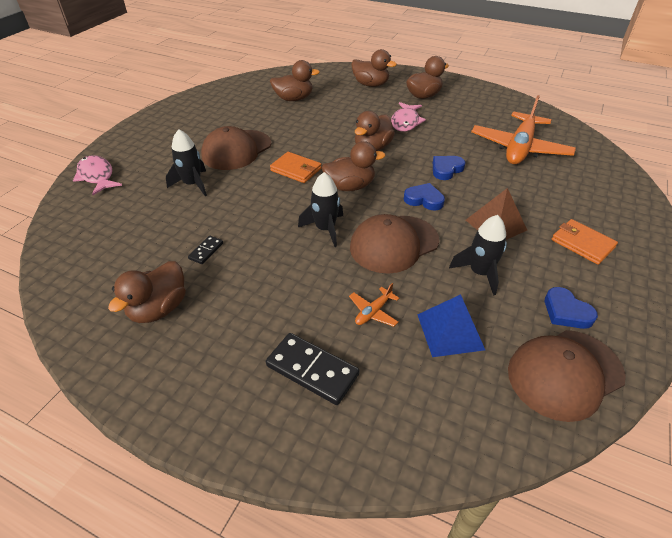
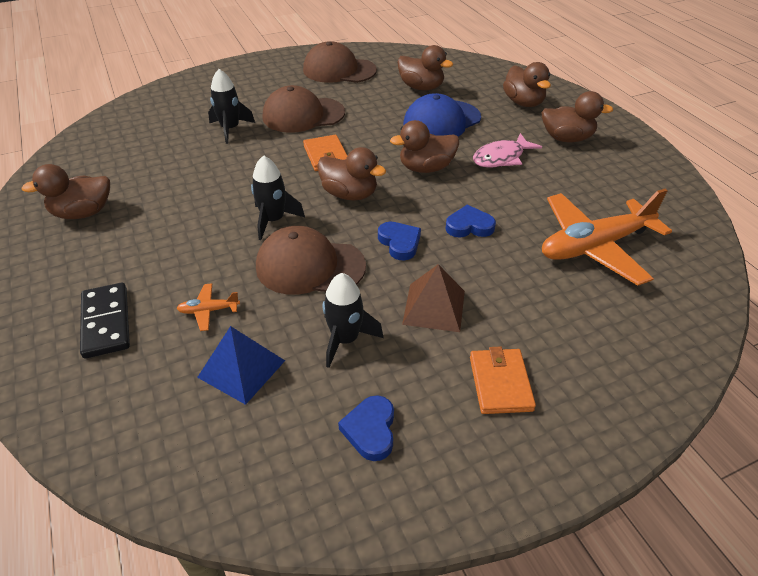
camera: 40 degrees right, 0 degrees up
(97, 176) = (178, 91): pink fish -> none
(206, 251) = (166, 188): black domino -> none
(339, 115) = (442, 121): none -> blue cap
(565, 373) = (279, 477): brown cap -> brown cap (339, 70)

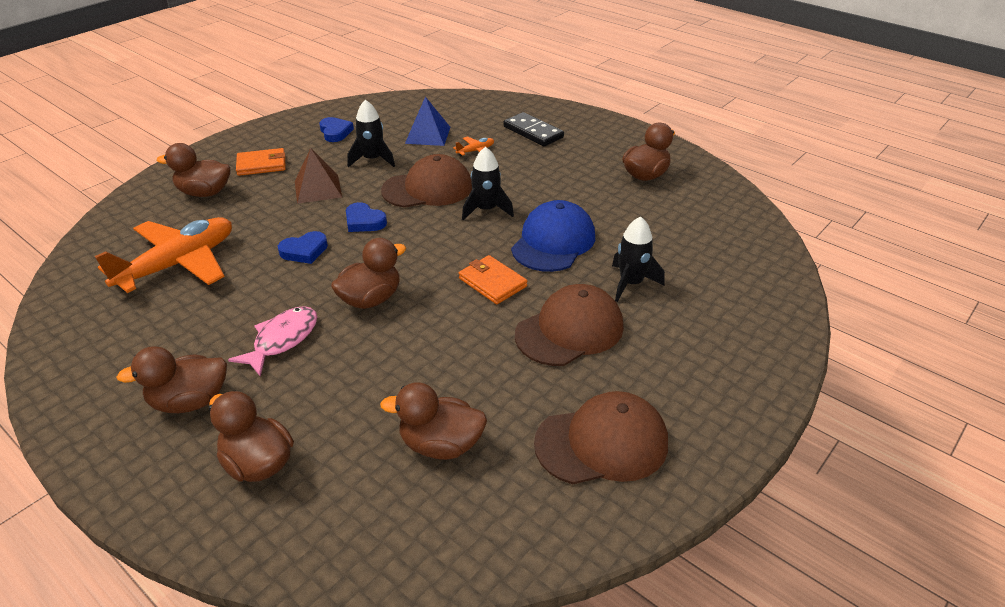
camera: 155 degrees right, 5 degrees down
(349, 194) = (436, 249): brown duck -> brown duck (205, 193)
(442, 121) = (379, 378): blue cap -> blue cap (553, 242)
(500, 383) = (262, 164): orange wallet -> orange wallet turned 75 degrees counterclockwise

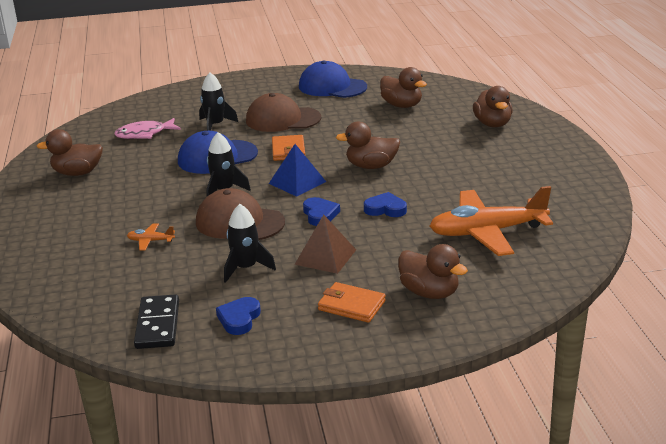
camera: 140 degrees left, 10 degrees down
(190, 401) = (515, 154): brown duck -> none
(282, 340) = (444, 164): pink fish -> pink fish (144, 134)
(428, 135) = (161, 276): blue pyramid -> blue pyramid (297, 182)
(533, 132) = (74, 240): black domino -> black domino (157, 325)
(602, 443) = (332, 87): brown cap -> blue cap

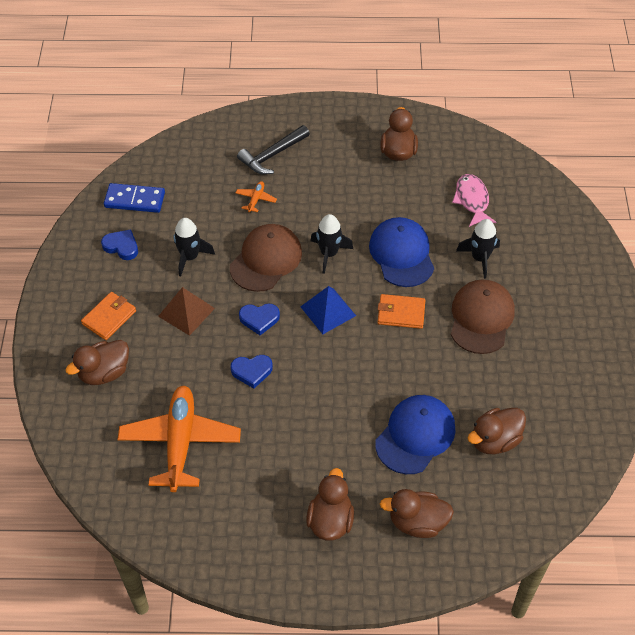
camera: 100 degrees right, 25 degrees up
(79, 241) = (272, 155): none -> black hammer
(157, 325) = (135, 200): black domino -> blue domino
(332, 87) = (568, 380): blue cap -> blue cap (415, 435)
(371, 166) = (344, 378): brown duck -> brown duck (330, 520)
(385, 209) = (252, 371): blue heart -> blue heart turned 60 degrees clockwise

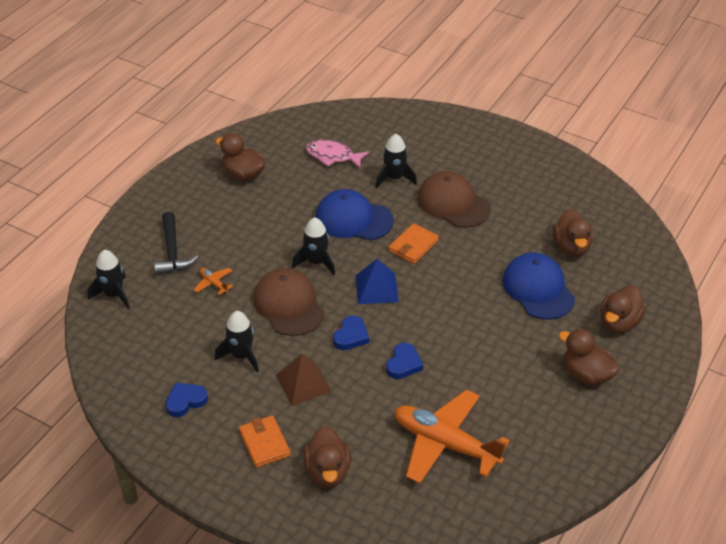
camera: 60 degrees left, 10 degrees down
(135, 200) = (135, 369): blue domino -> none
(201, 145) = (113, 294): none -> black rocket

